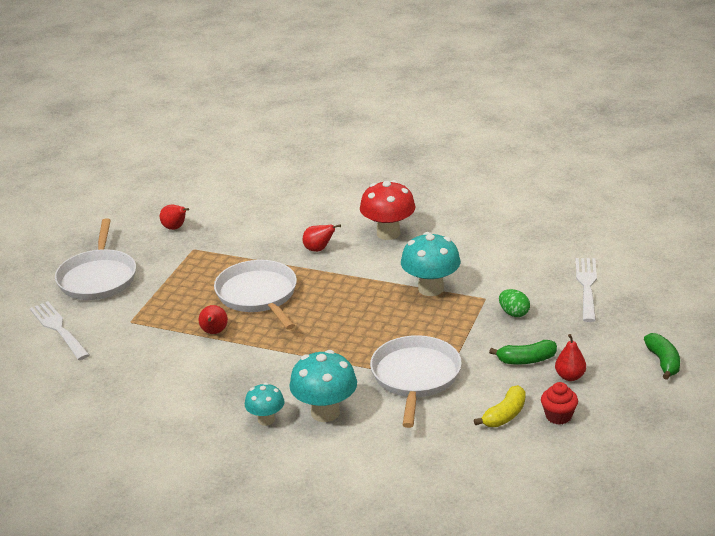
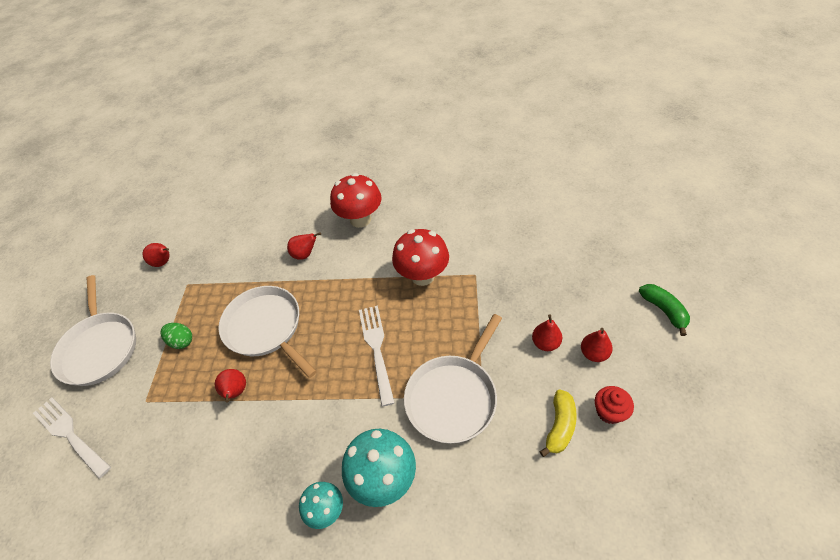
camera: 15 degrees left, 20 degrees up
(415, 377) = (453, 397): white pan -> white pan turned 135 degrees counterclockwise
(431, 288) = (422, 276): turquoise mushroom -> red mushroom
(513, 313) = (508, 286): green egg -> green egg (181, 341)
(526, 360) = (545, 343): green banana -> red pear
(587, 287) = (555, 237): white fork -> white fork (377, 349)

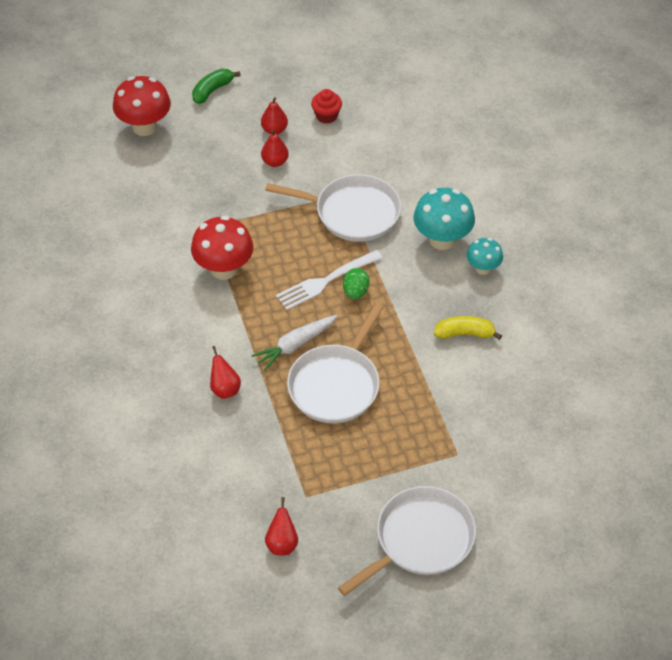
camera: 115 degrees left, 0 degrees up
(71, 435) = (517, 502): white fork -> none
(181, 341) = (381, 458): green egg -> green egg (355, 292)
(236, 392) = (415, 378): red pear -> none
(320, 308) = (295, 345): none -> white carrot
(360, 219) = (154, 352): red mushroom -> red mushroom (144, 127)
(559, 426) = (351, 142): yellow banana -> yellow banana (465, 333)

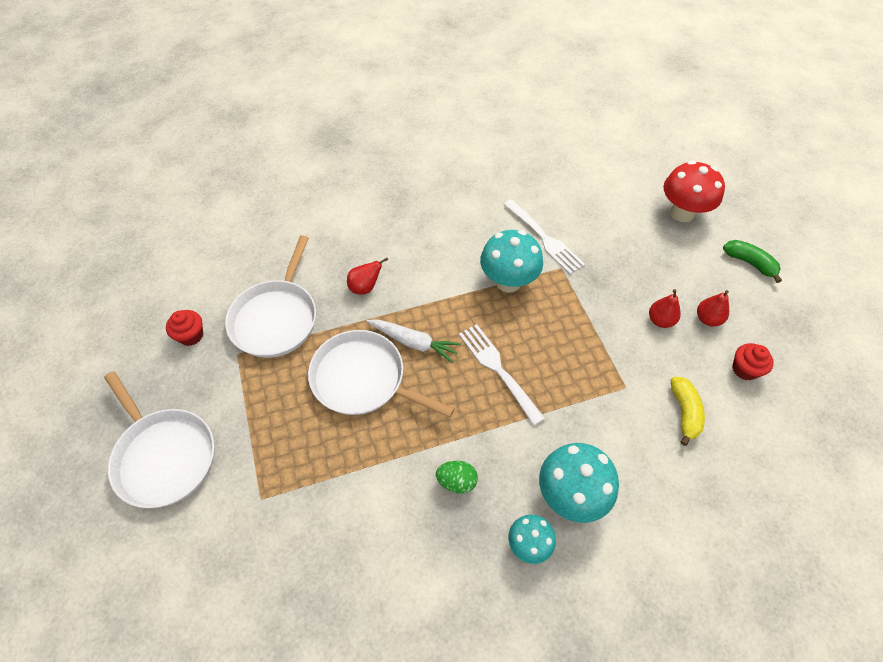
camera: 90 degrees right, 5 degrees up
(169, 237) = (543, 238): none -> white fork
(224, 269) = (508, 281): red mushroom -> turquoise mushroom
(282, 543) = (191, 335): red pear -> red cupcake
(295, 345) = (414, 342): white carrot -> white carrot turned 150 degrees clockwise
(353, 212) = (599, 396): white pan -> white pan (276, 318)
(355, 292) = (484, 398): green egg -> green egg (456, 481)
(465, 333) = (426, 516): yellow banana -> yellow banana (684, 412)

